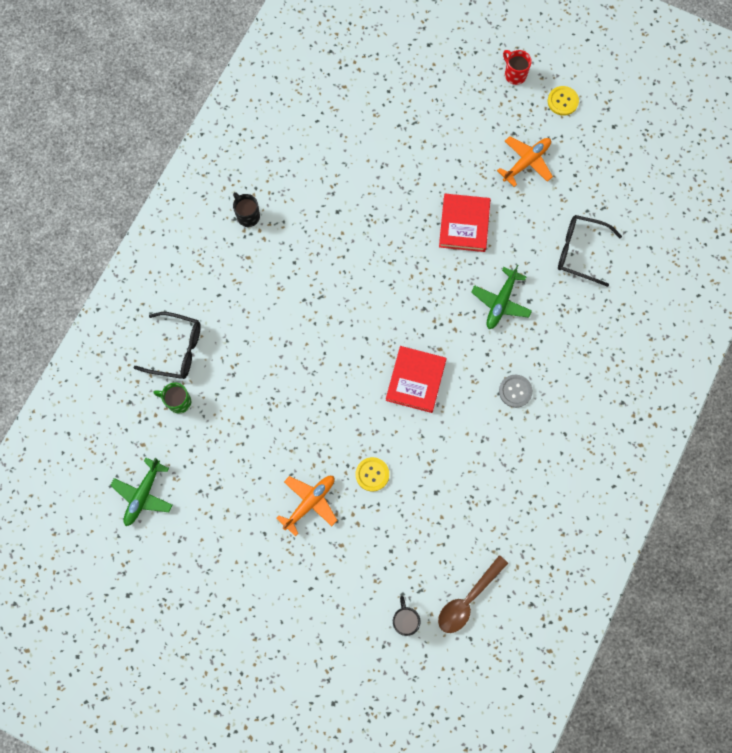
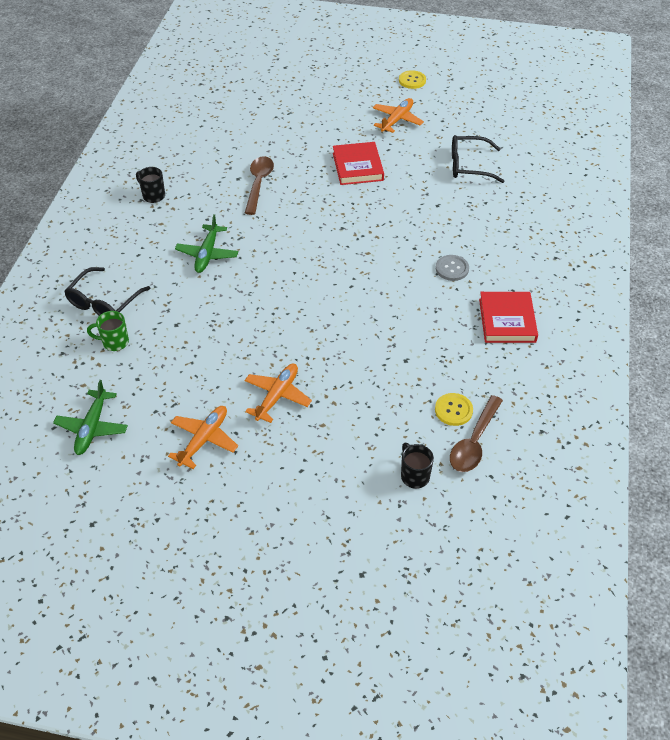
camera: 15 degrees left, 25 degrees down
(176, 349) = (104, 302): black glasses -> black glasses turned 120 degrees clockwise
(236, 533) = (204, 439): none -> orange plane
(356, 225) = (258, 184): none -> brown spoon
(372, 474) = (335, 359): yellow button -> yellow button (453, 410)
(416, 380) = (353, 279): red book -> red book (507, 320)
(501, 302) = (412, 210): green plane -> green plane (207, 254)
(514, 74) = (365, 72): red mug -> none

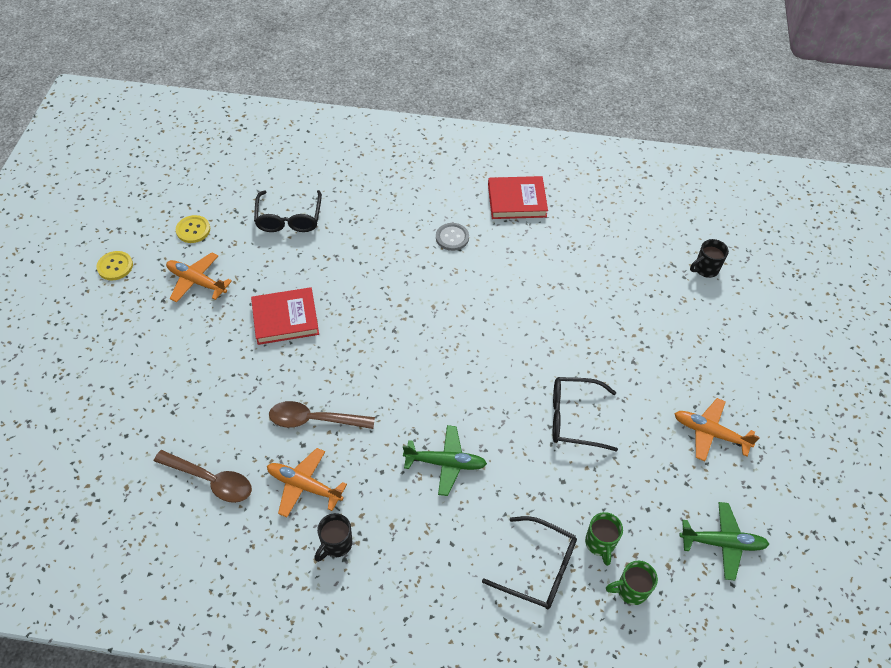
camera: 95 degrees left, 5 degrees up
(70, 356) = (630, 590): none -> green mug
(236, 338) = (574, 418): none -> black glasses
(277, 396) = (642, 375): orange plane -> orange plane (304, 485)
(453, 410) = (629, 241): yellow button -> yellow button (193, 230)
(474, 442) = (660, 229): brown spoon -> brown spoon (211, 480)

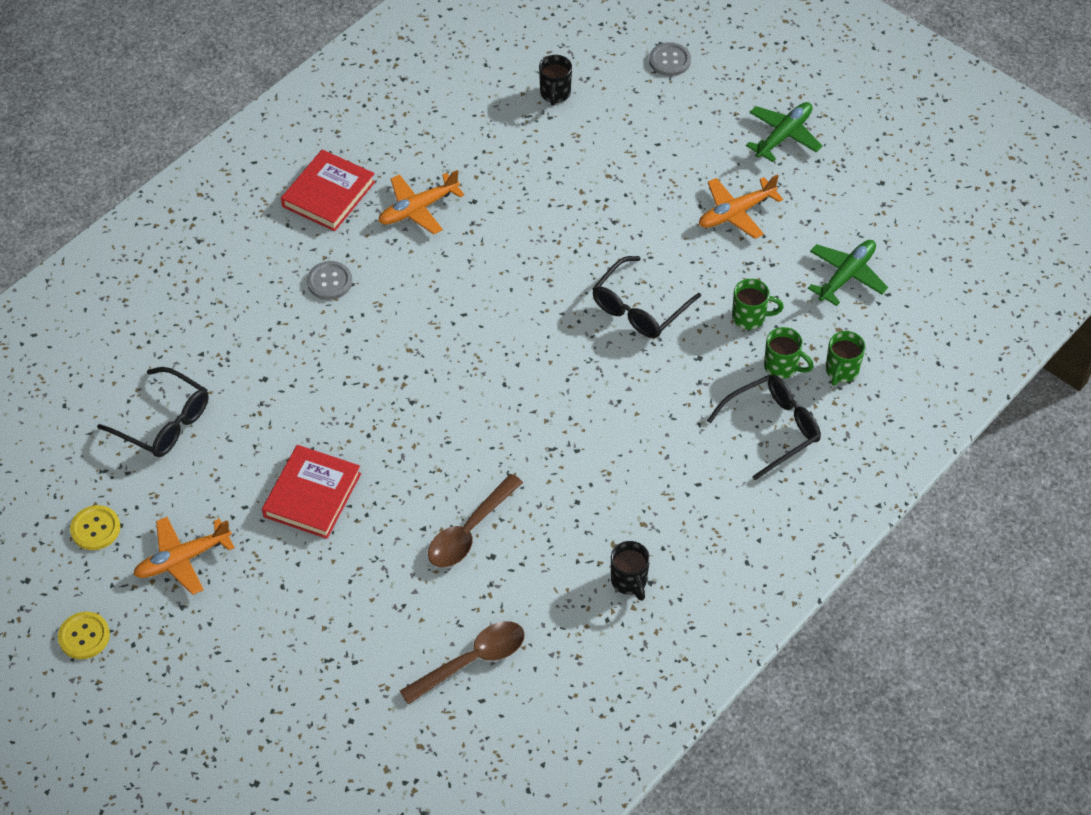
camera: 55 degrees left, 0 degrees up
(304, 485) = (542, 578): orange plane -> orange plane (418, 209)
(445, 463) = (608, 442): green plane -> green plane (784, 135)
(626, 495) = (750, 317): none -> green mug
(800, 317) = (669, 60): none -> grey button

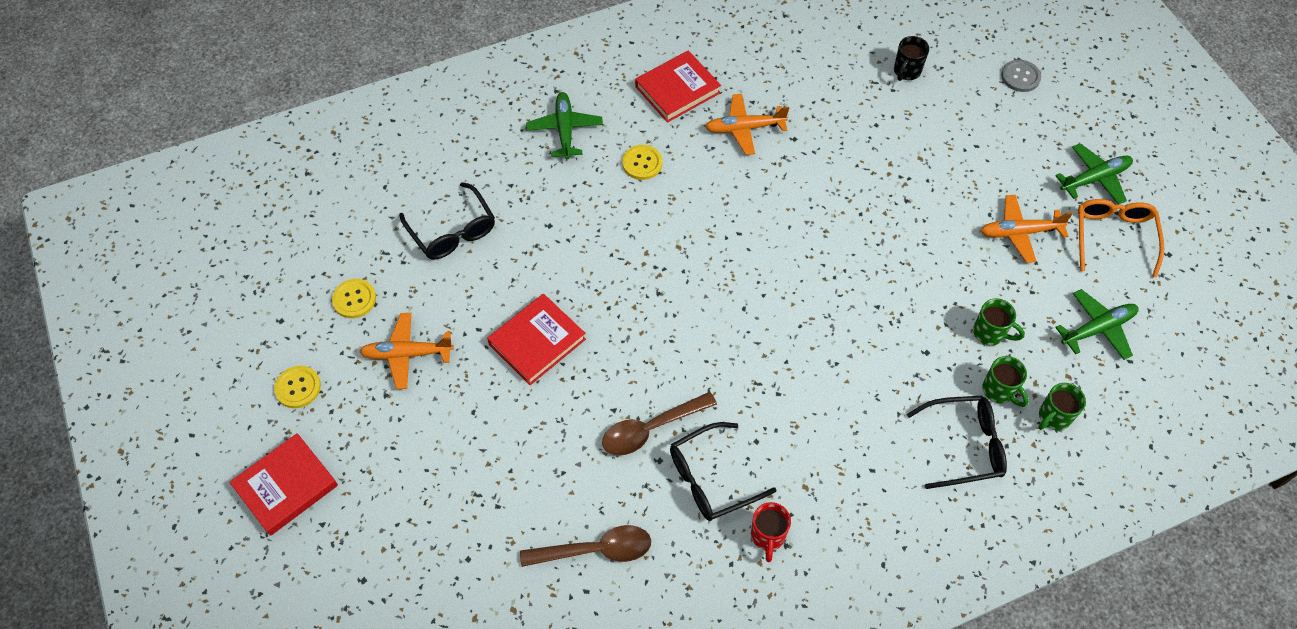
camera: 25 degrees right, 5 degrees up
(126, 732) = (286, 486): none -> red book
(230, 277) = (565, 129): none -> green plane
(329, 281) = (642, 163): grey button -> yellow button
(629, 581) = (767, 536): black mug -> red mug
(639, 308) = (893, 286): black glasses -> black glasses (711, 479)
(824, 185) = (1113, 237): none -> orange glasses

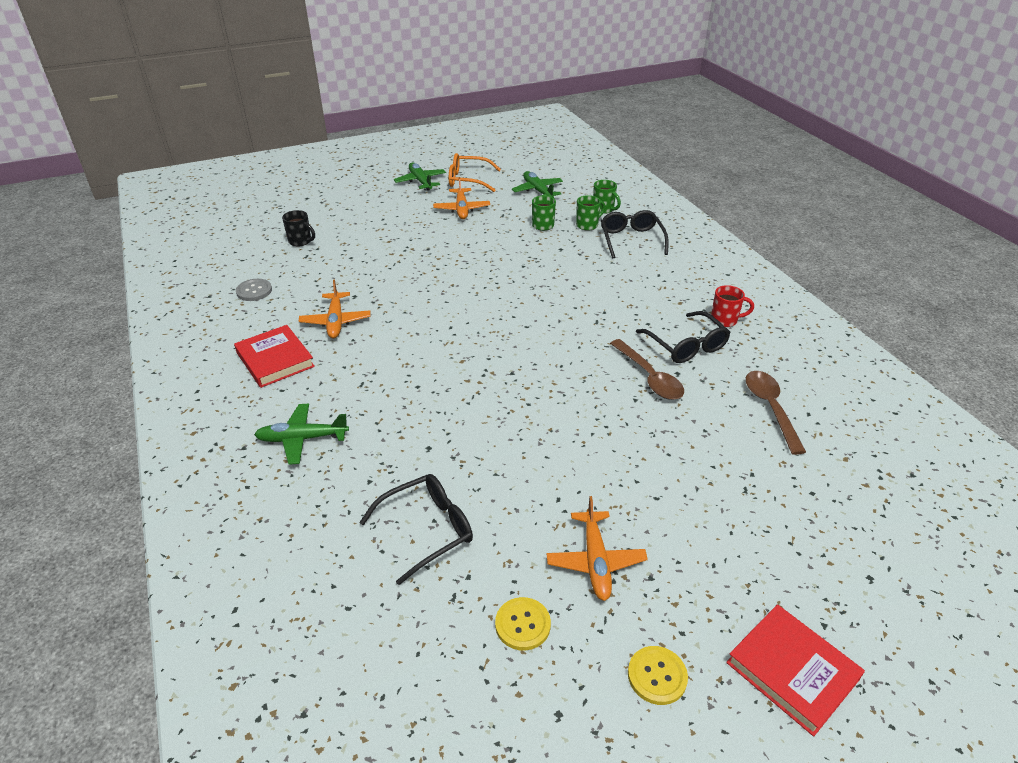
camera: 90 degrees left, 20 degrees down
(537, 341) = (569, 452): red book -> none
(642, 163) = (361, 383): yellow button -> none
(1020, 77) = (324, 198): grey button -> grey button (254, 291)

